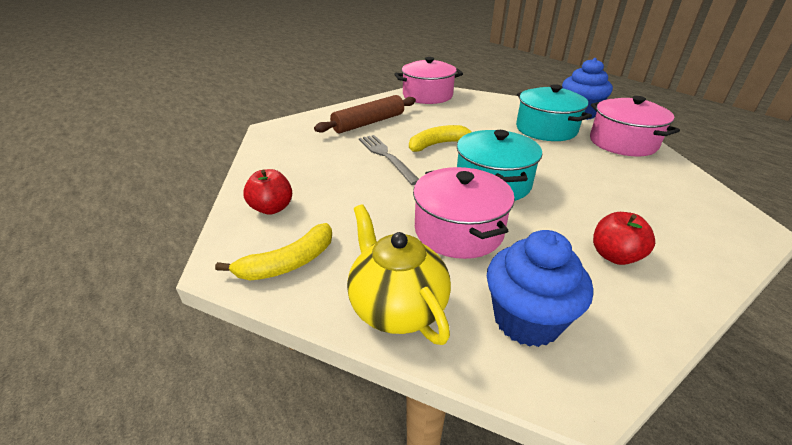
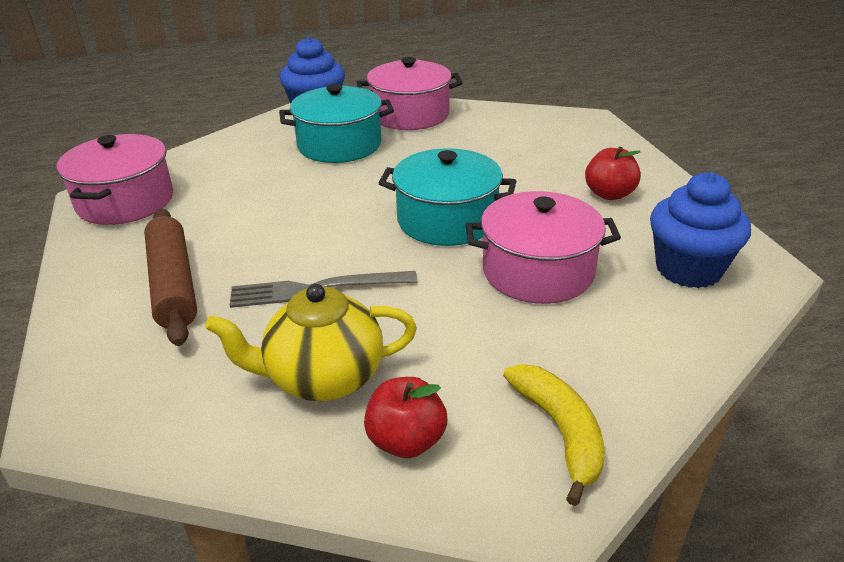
camera: 70 degrees left, 0 degrees up
(397, 307) = (661, 347): yellow teapot -> yellow teapot (323, 378)
(438, 144) = (314, 233): yellow banana -> none

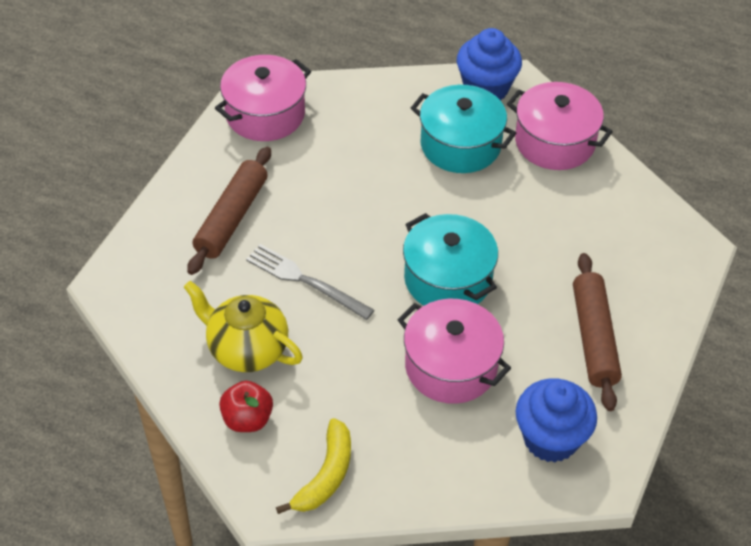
camera: 40 degrees right, 15 degrees up
(609, 194) = (594, 337): red apple -> brown rolling pin

